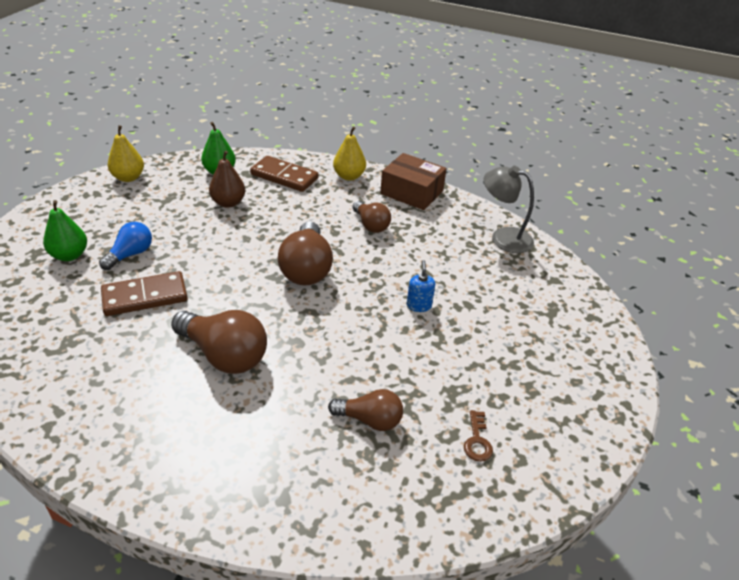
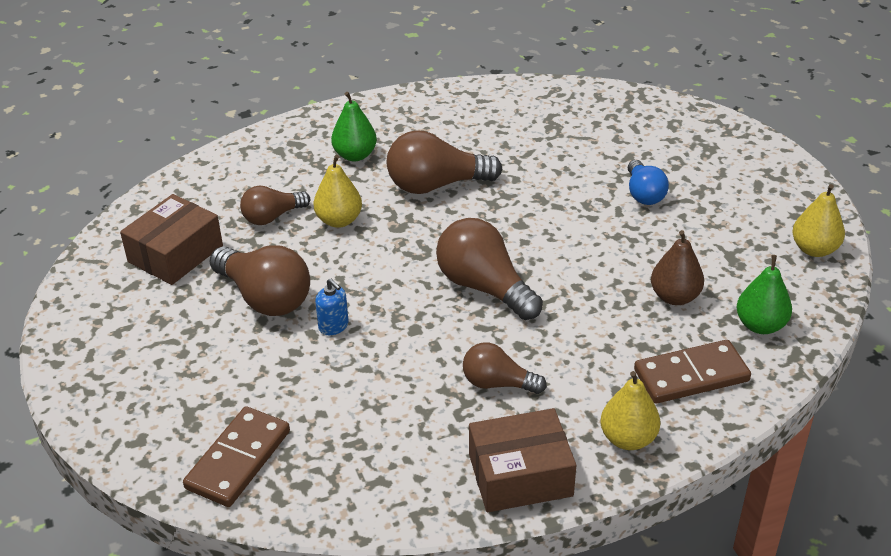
camera: 140 degrees right, 0 degrees up
(69, 255) = (682, 162): green pear -> green pear (355, 155)
(145, 296) = (565, 178): brown domino -> brown domino (238, 460)
(327, 377) = (339, 220): none -> yellow pear
(442, 353) = (265, 297): none -> brown light bulb
(477, 441) = (175, 254): brown key -> brown box
(503, 237) = (328, 486): grey lamp -> none

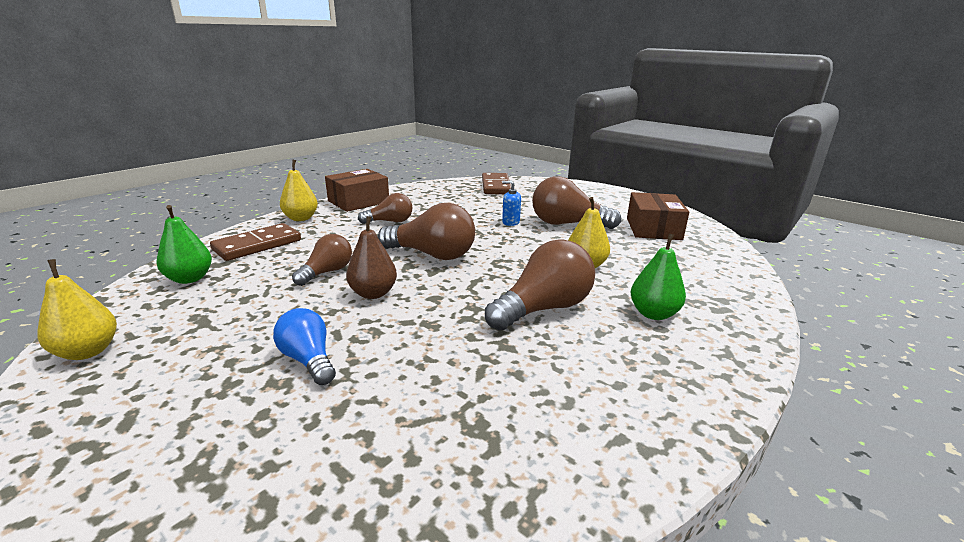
camera: 150 degrees right, 15 degrees down
(272, 217) = (634, 256): brown light bulb -> brown light bulb (327, 272)
(674, 297) = (269, 280): brown pear -> brown pear (373, 293)

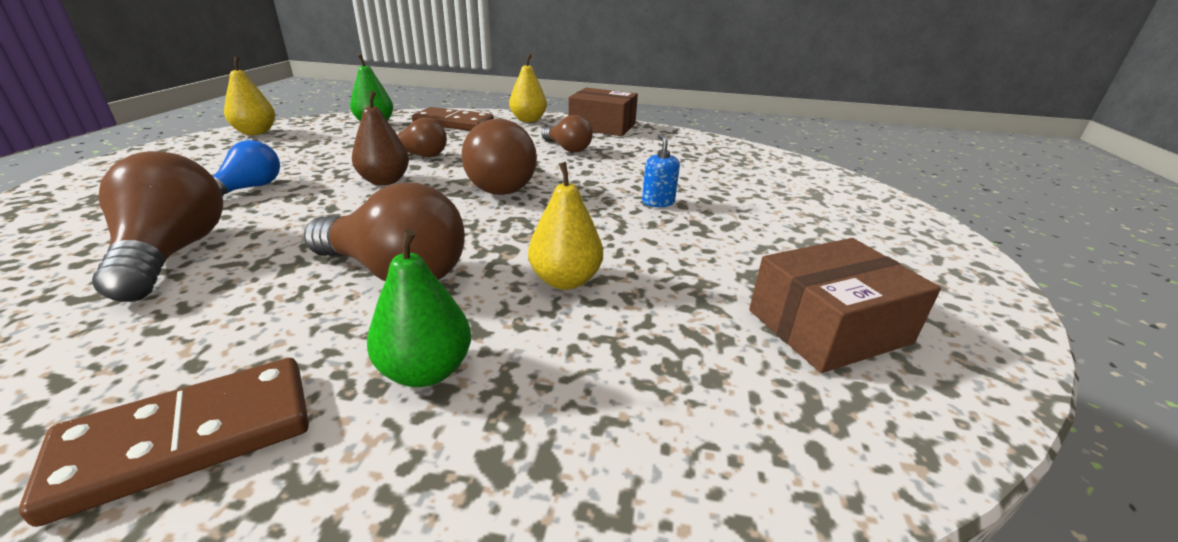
camera: 60 degrees right, 5 degrees up
(496, 186) = (779, 169): brown domino -> brown domino (188, 438)
(567, 224) = (714, 240): brown light bulb -> brown light bulb (173, 253)

